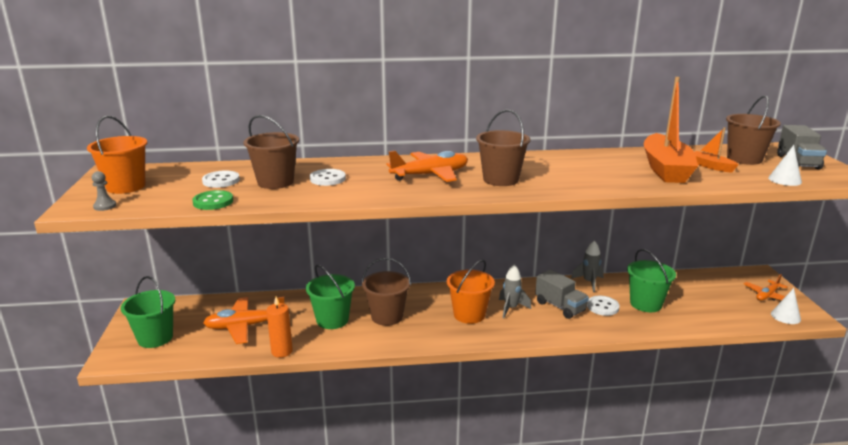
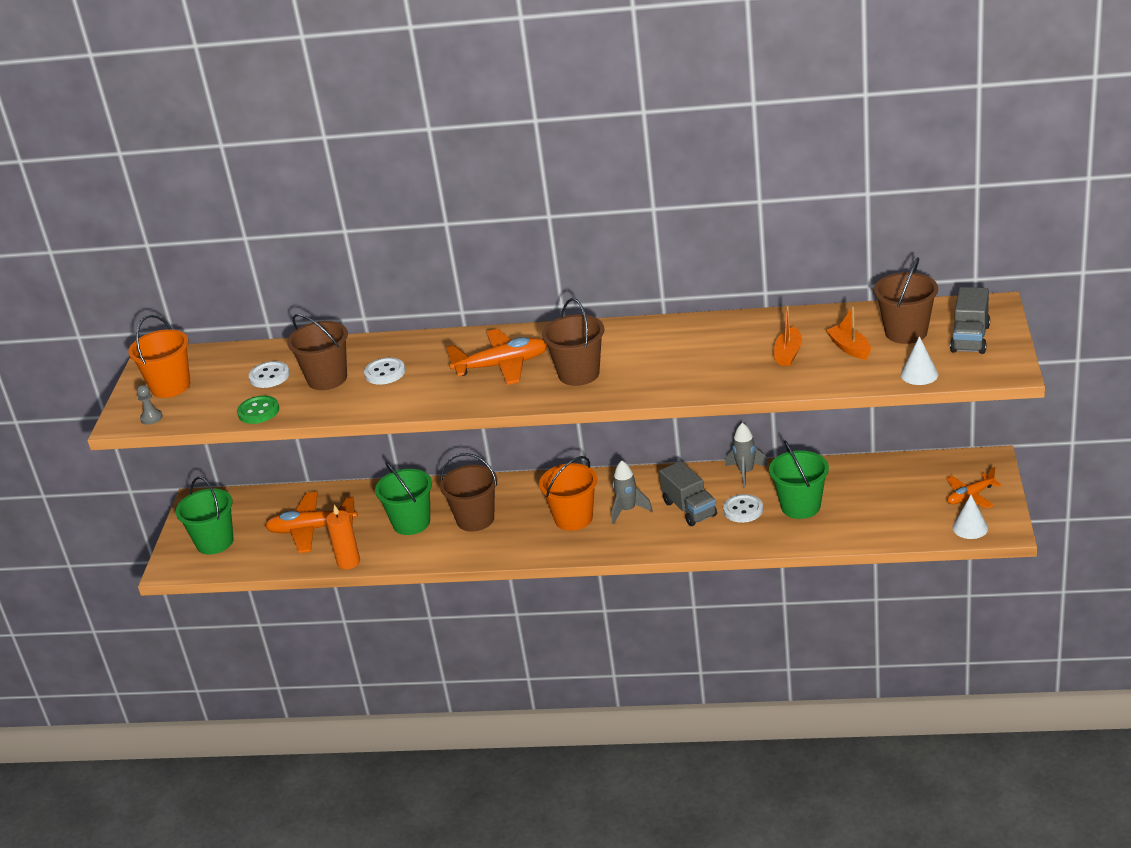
camera: 15 degrees right, 10 degrees up
(665, 169) = (788, 353): orange boat -> orange boat, size x0.47

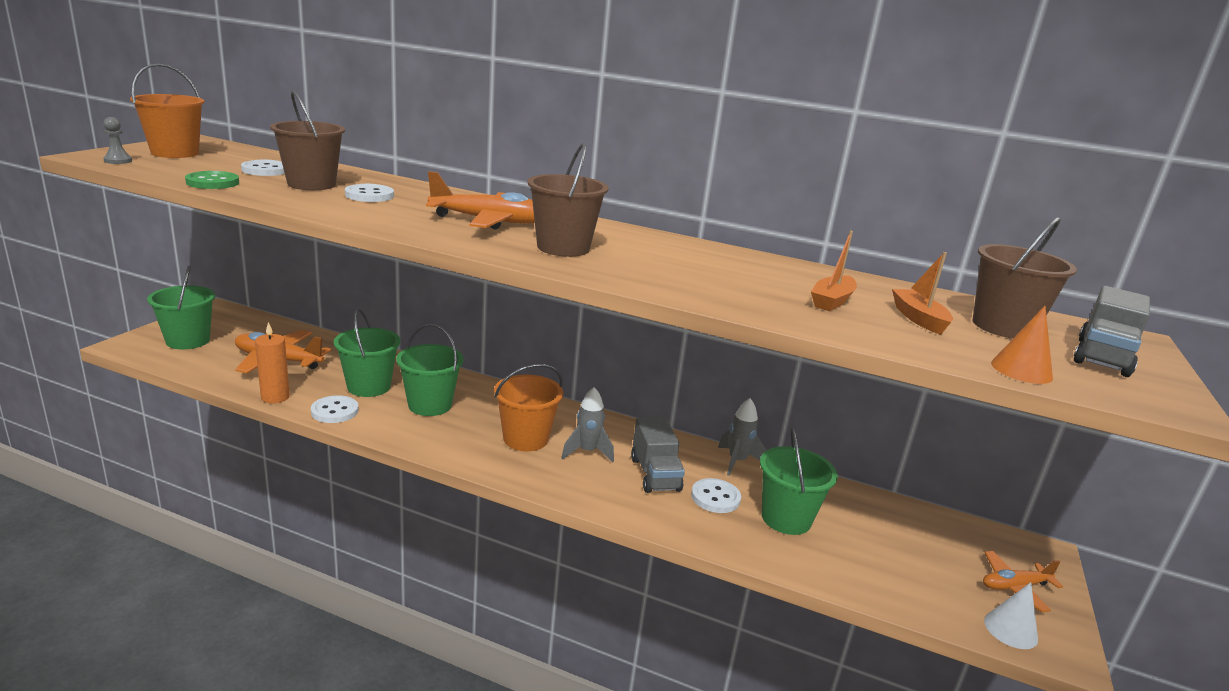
camera: 10 degrees right, 10 degrees down
(407, 555) = (335, 411): none -> white button
(475, 519) = (430, 405): brown bucket -> green bucket
(919, 374) = (1021, 370): white cone -> orange cone

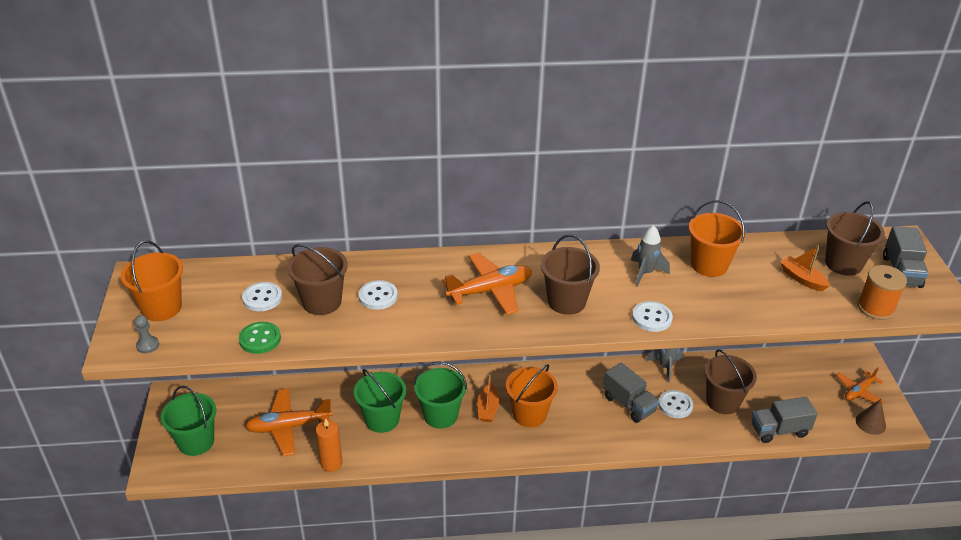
camera: 25 degrees left, 15 degrees up
(335, 411) = (386, 454): white button -> white button (652, 318)
(587, 452) = (575, 406): grey rocket -> grey rocket (645, 273)
(786, 518) = (723, 401): green bucket -> brown bucket
(789, 277) = (709, 265): none -> orange bucket
(832, 301) = (750, 283): orange boat -> orange boat (488, 408)
(845, 578) = (779, 430): none -> grey truck
(1010, 629) = (870, 423): white cone -> brown cone
(1021, 370) = (875, 308): orange cone -> orange spool

